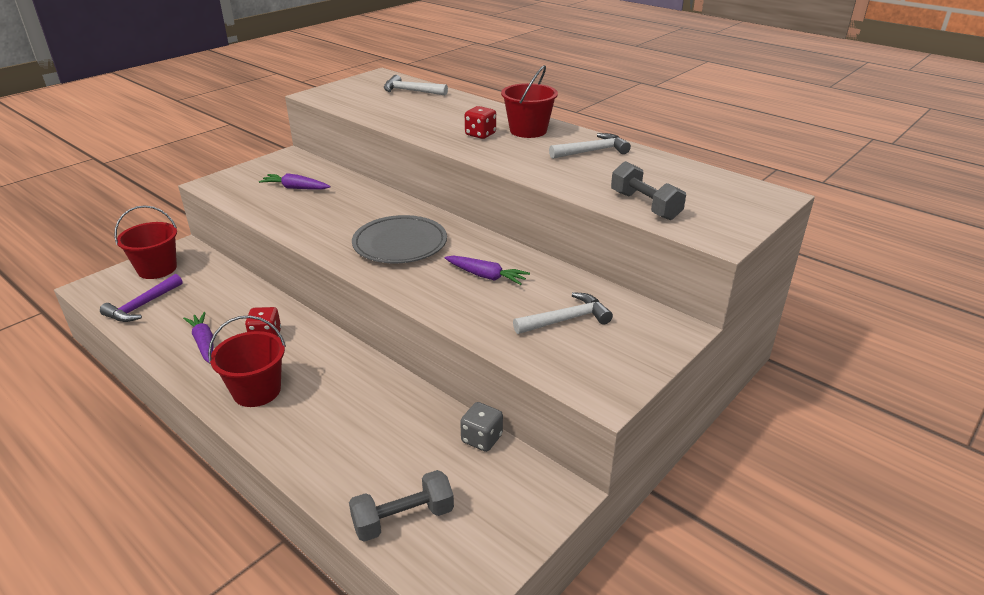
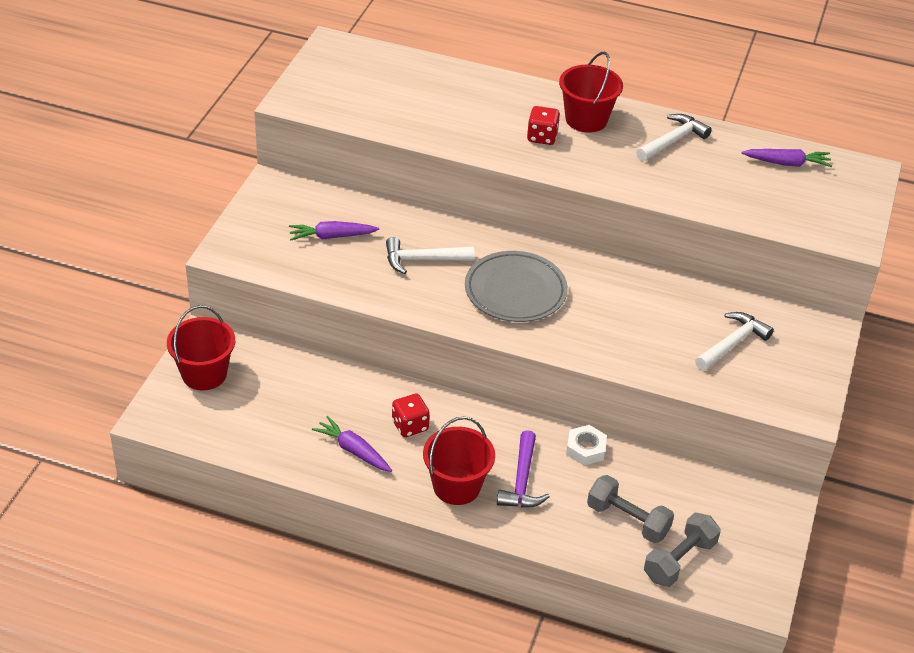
camera: 25 degrees left, 10 degrees up
(142, 306) = (240, 426): purple hammer -> purple hammer (522, 481)
(396, 391) = (585, 449): none -> white nut
(410, 91) = (400, 71): white hammer -> white hammer (422, 260)
(481, 439) = (692, 473): grey dice -> none
(486, 276) = (629, 311): purple carrot -> purple carrot (787, 163)
(645, 206) = (768, 212): grey dumbbell -> grey dumbbell (627, 520)

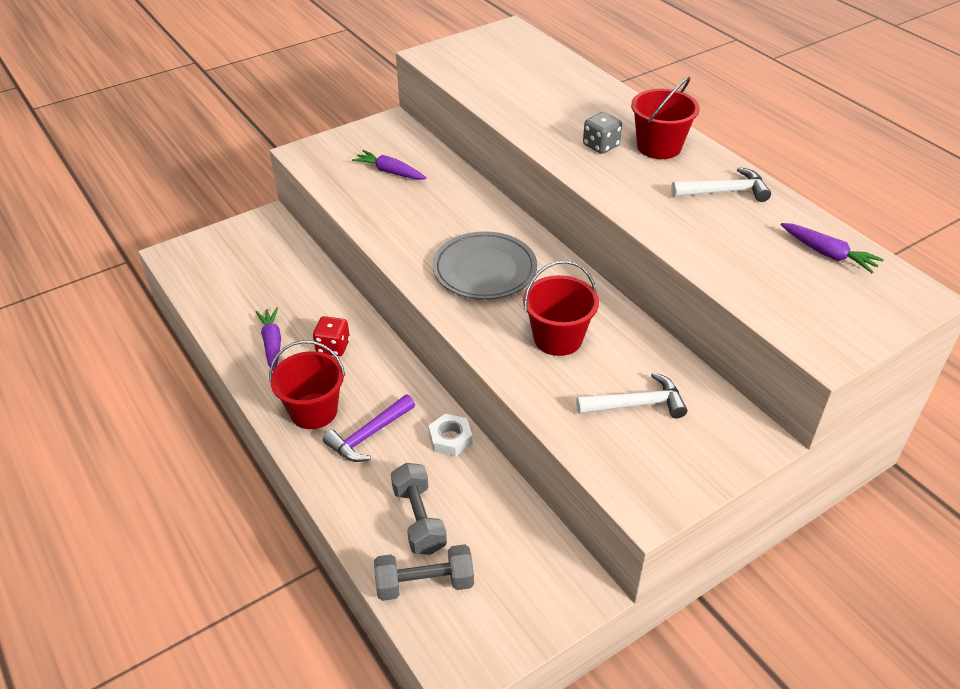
camera: 40 degrees right, 0 degrees up
(204, 374) = (239, 241): red bucket -> red bucket (558, 338)
(422, 260) = (438, 215): white hammer -> none
(542, 137) = (601, 146): red dice -> grey dice

